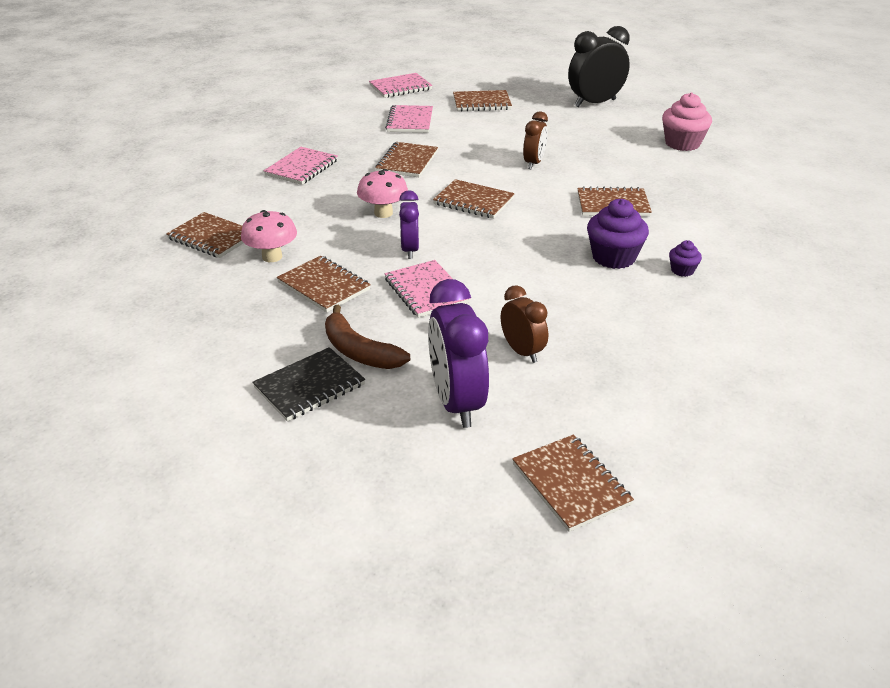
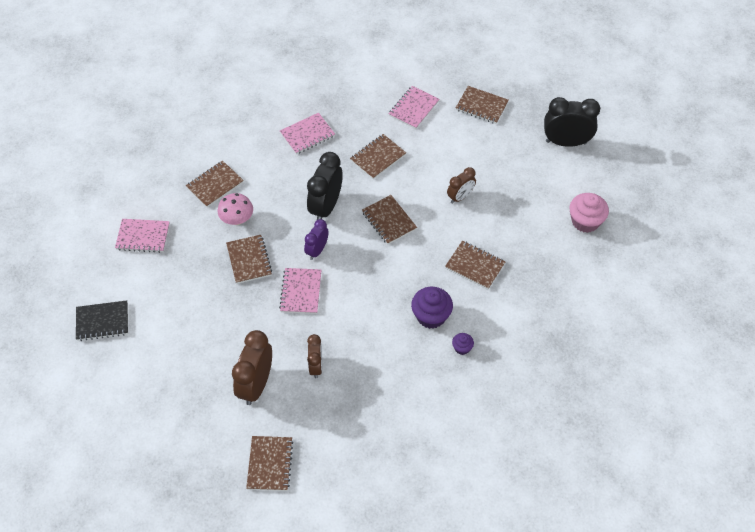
camera: 30 degrees right, 20 degrees up
(212, 237) = (215, 185): brown notebook -> brown notebook turned 75 degrees clockwise
(309, 386) = (194, 336): black notebook -> black notebook (102, 321)
(359, 351) = (234, 322): brown banana -> none
(383, 213) = (326, 207): pink mushroom -> black clock
(400, 87) = (438, 60): pink notebook -> pink notebook (143, 236)
(457, 403) = (256, 385): purple clock -> brown clock

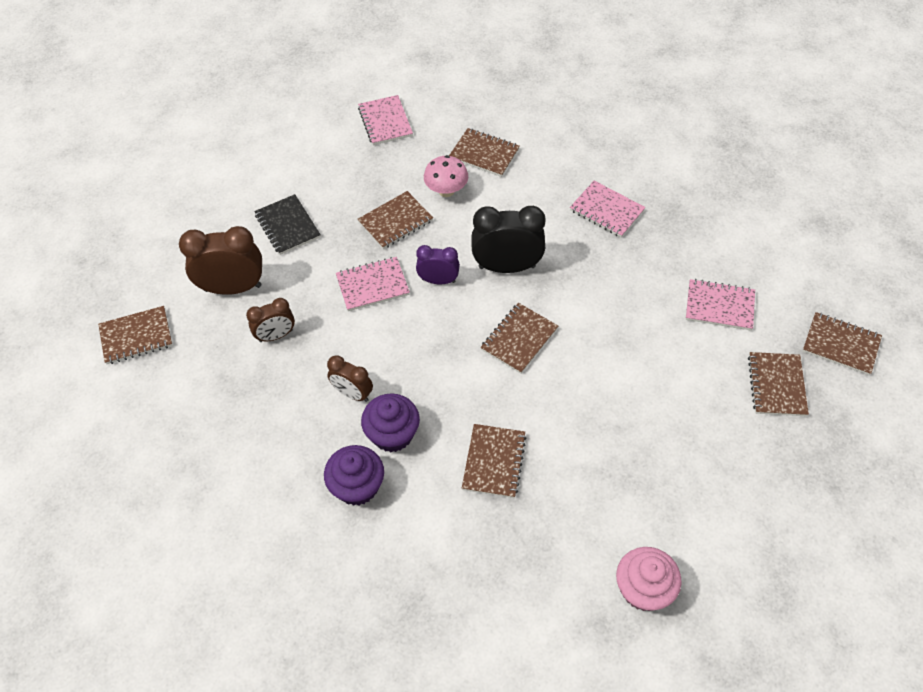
camera: 70 degrees right, 0 degrees up
(102, 321) = (267, 132): black notebook -> black notebook (288, 226)
(378, 158) = (613, 294): brown notebook -> brown notebook (840, 345)
(460, 197) = (600, 408): brown clock -> brown clock (352, 393)
(462, 348) = (357, 486): purple cupcake -> purple cupcake, size x1.94
(566, 142) = (779, 519): black clock -> none

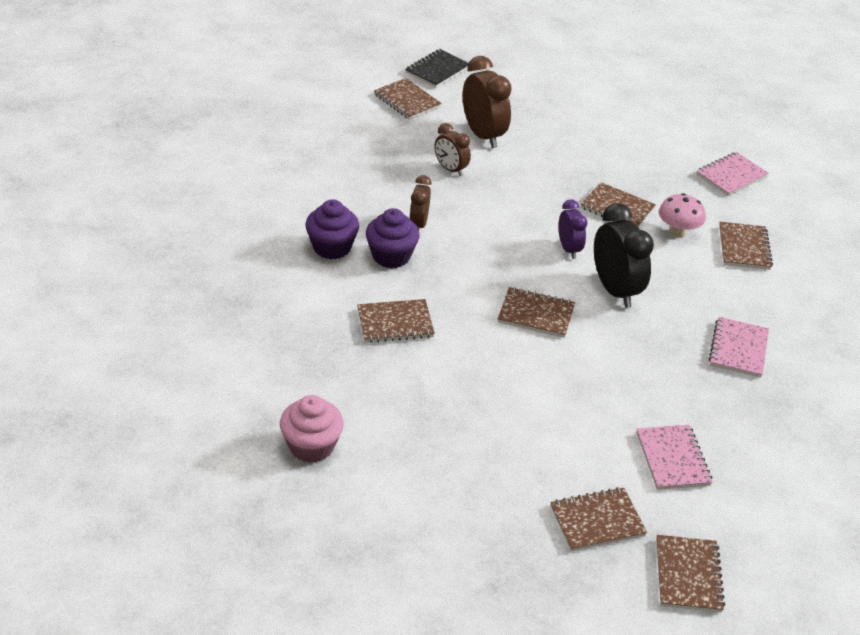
camera: 65 degrees right, 15 degrees down
(288, 226) = (566, 148): black notebook -> black notebook (437, 70)
(372, 285) = (536, 210): pink notebook -> none

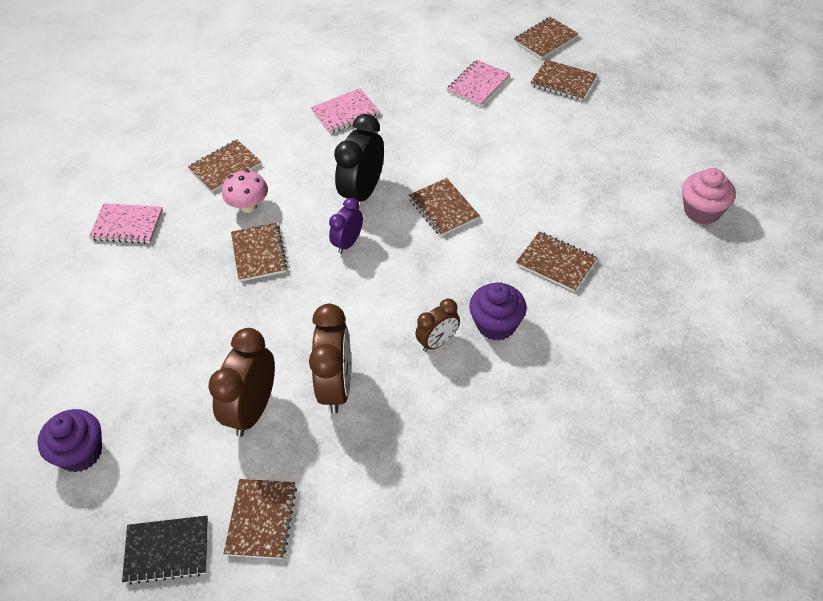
camera: 130 degrees left, 10 degrees up
(332, 247) = (539, 366): purple cupcake -> purple cupcake (80, 453)
(450, 169) = (336, 387): brown clock -> brown clock, size x1.70

